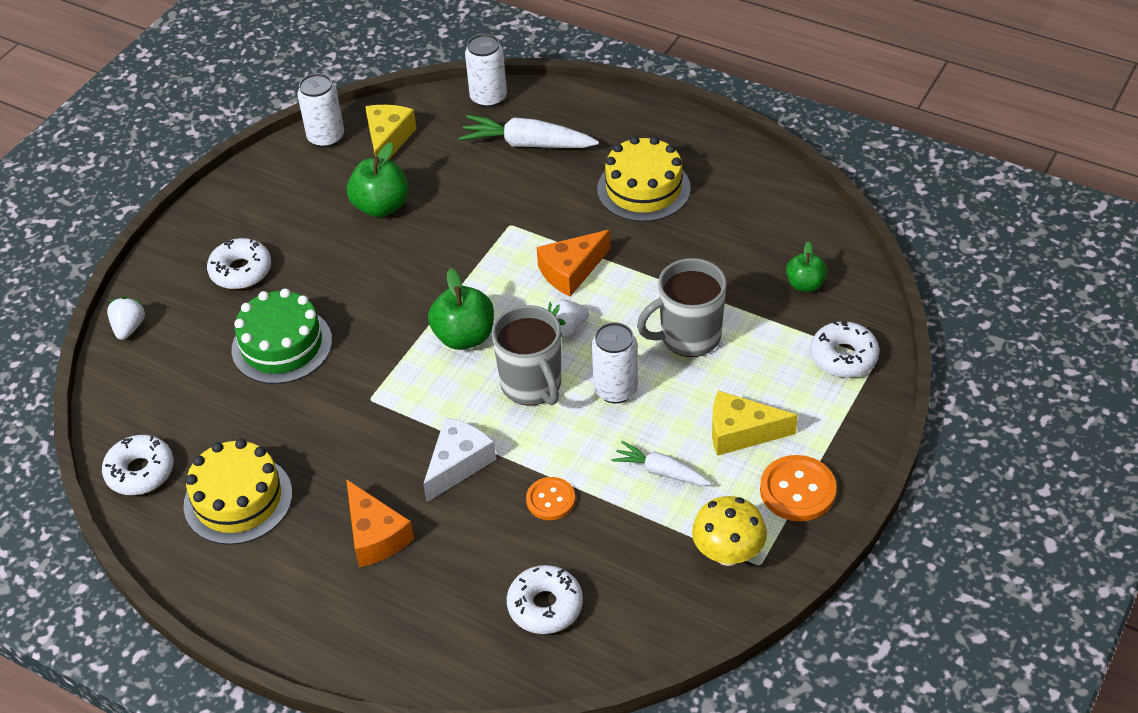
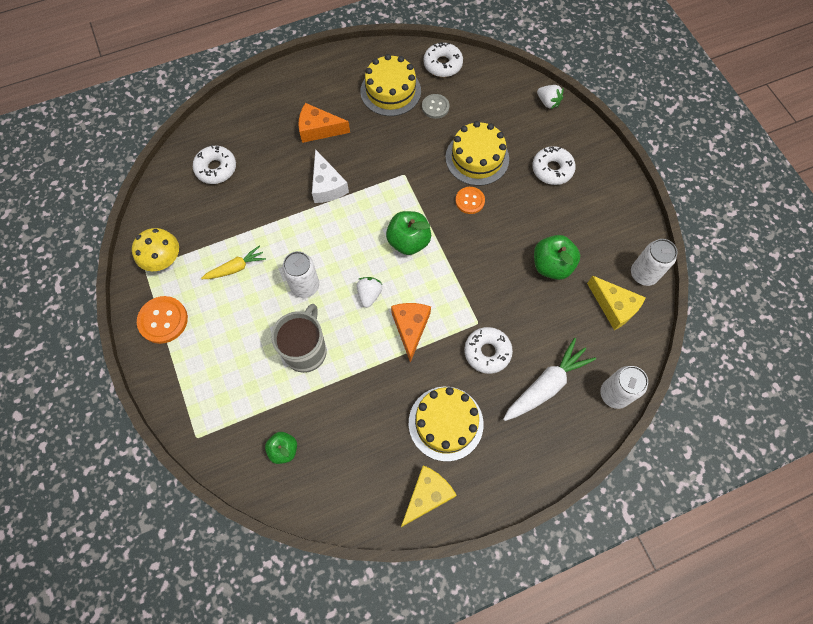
camera: 125 degrees right, 20 degrees up
(228, 434) = (435, 107): none -> grey button
(282, 345) = (477, 158): green cake -> yellow cake
(532, 385) = (345, 250): grey mug -> none
(550, 500) = (268, 209): orange button -> orange button (470, 201)
(661, 471) = (236, 268): white carrot -> yellow carrot
(741, 432) = (221, 323): yellow cheese -> yellow cheese (427, 495)
(843, 357) = (215, 421): white donut -> white donut (487, 352)

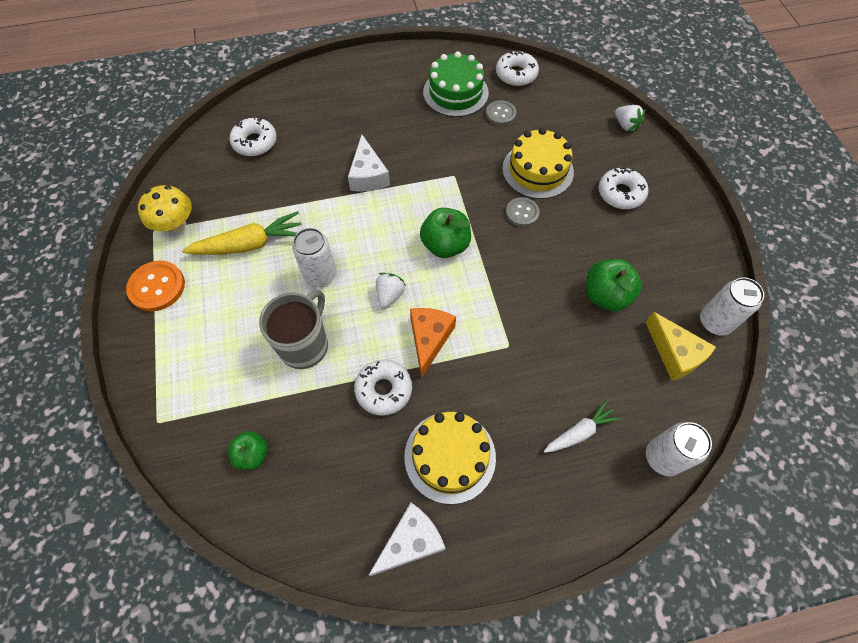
camera: 10 degrees right, 5 degrees down
(236, 268) = (250, 244): yellow carrot -> yellow carrot, size x1.61
(318, 129) = (371, 119): orange cheese -> none
(390, 91) = (455, 92): yellow cake -> green cake
(427, 495) = (411, 542): yellow cheese -> white cheese
(470, 201) = (522, 213): orange button -> grey button
(487, 352) = (514, 381): white donut -> white donut (384, 390)
(546, 385) = (579, 432): white carrot -> white carrot, size x0.62

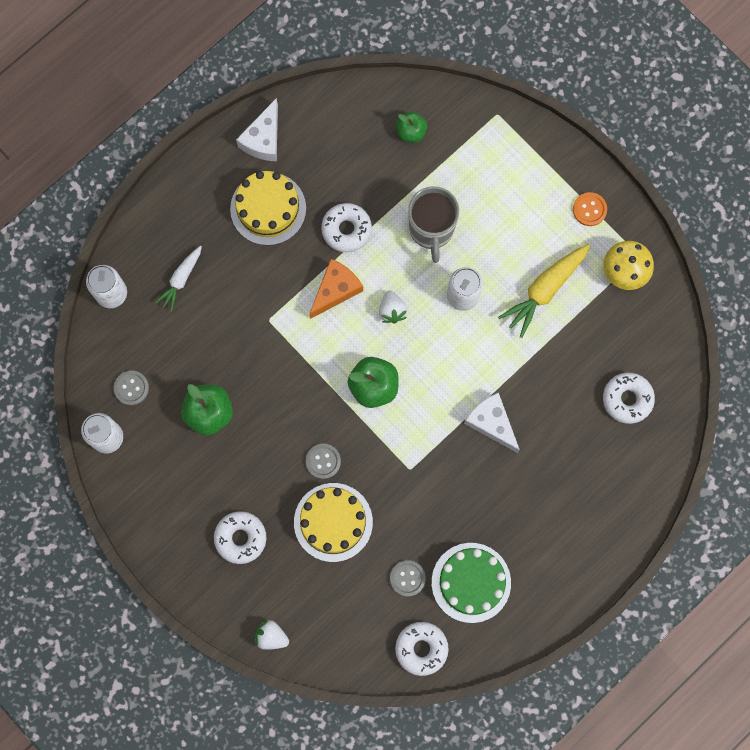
camera: 150 degrees right, 15 degrees up
(157, 287) = (589, 209): orange button -> orange button, size x0.65
(429, 339) = (336, 290): orange cheese -> orange cheese turned 120 degrees counterclockwise
(674, 353) = (131, 388): yellow cheese -> grey button

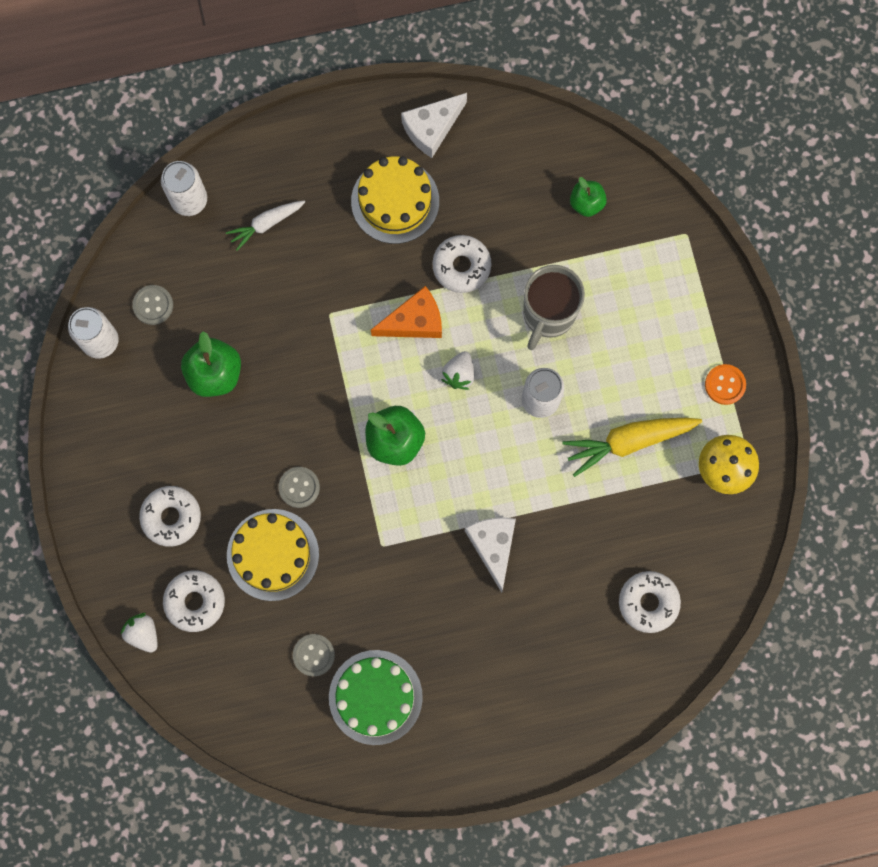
camera: 30 degrees right, 0 degrees up
(421, 648) = (285, 734): white donut -> white donut (195, 602)

